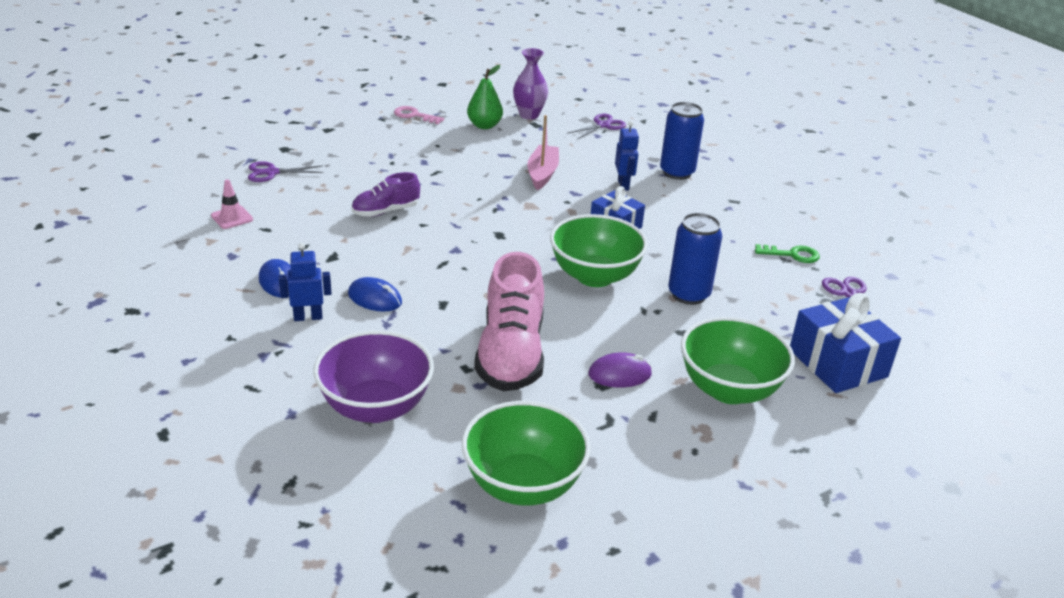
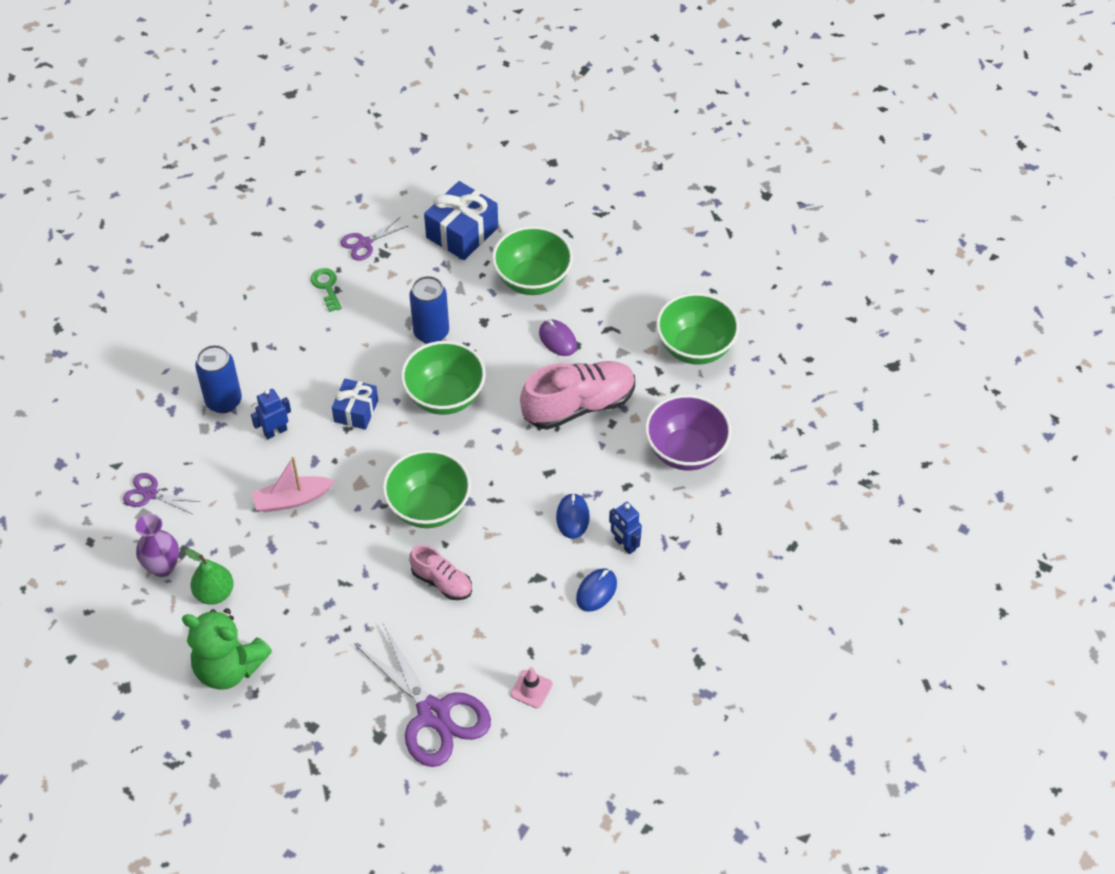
camera: 115 degrees left, 20 degrees up
(271, 173) = (434, 714): purple scissors -> purple scissors, size x2.04
(386, 211) = (442, 582): purple shoe -> pink shoe
(414, 115) = (229, 667): pink key -> green teddy bear
(470, 228) = (429, 507): none -> green bowl

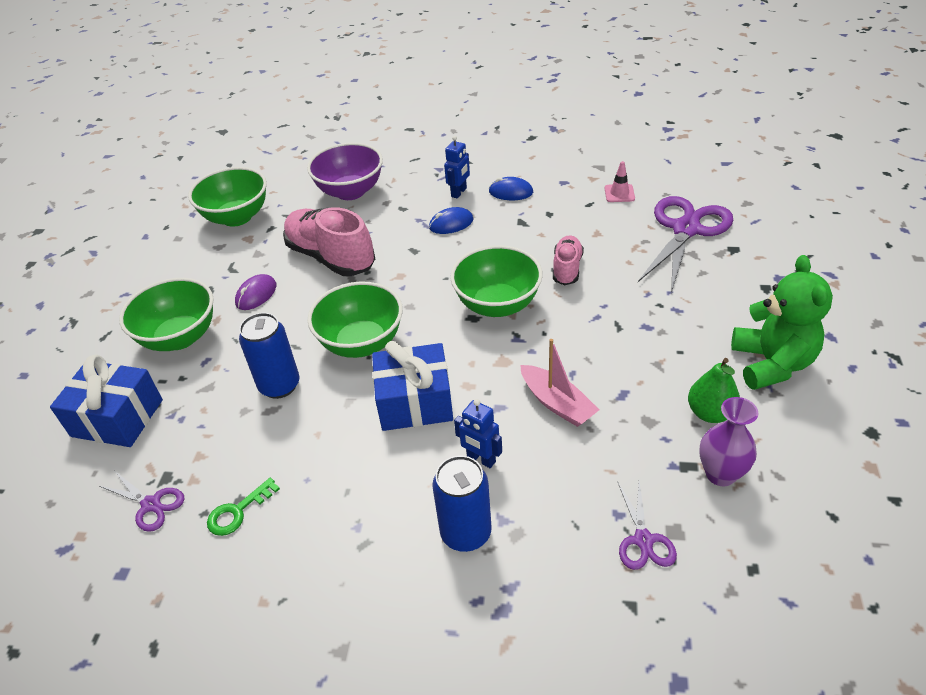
camera: 110 degrees left, 10 degrees down
(356, 411) = (415, 402): blue gift -> blue gift, size x1.57

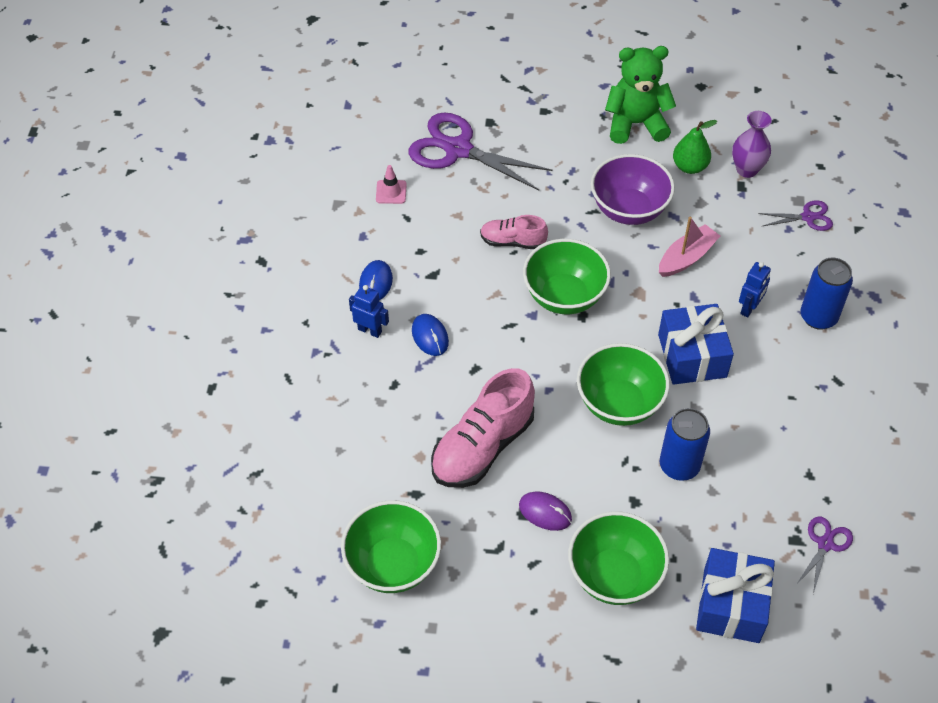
camera: 95 degrees left, 10 degrees up
(238, 512) = (822, 473): green key -> none
(350, 191) = (352, 442): purple bowl -> purple bowl (629, 209)

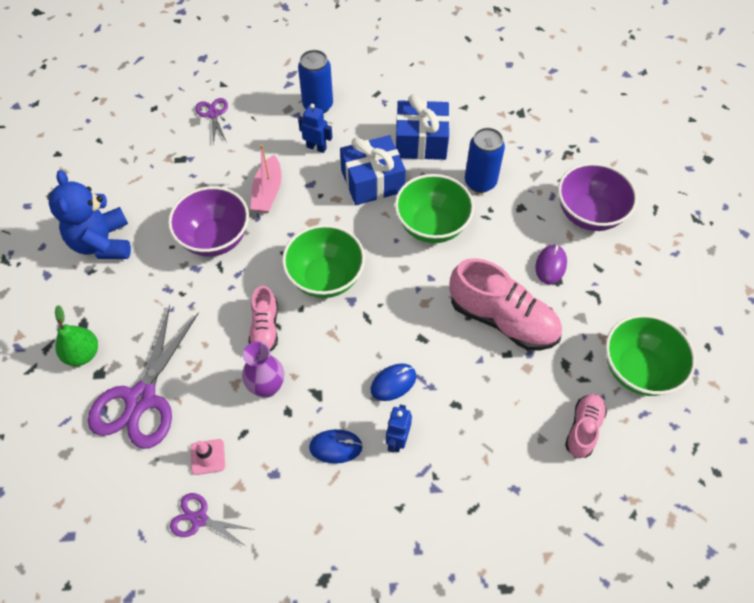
camera: 100 degrees left, 5 degrees up
(339, 490) = (583, 429): none -> pink shoe
(614, 576) = (589, 214): green bowl -> purple bowl
(636, 124) = (102, 243): green teddy bear -> blue teddy bear
(686, 257) = (268, 192): pink boat -> pink boat turned 120 degrees counterclockwise
(689, 167) = (158, 197): green pear -> green pear (83, 354)
(731, 605) = (585, 145): blue gift -> blue gift (421, 141)
(746, 169) = (160, 156): purple vase -> purple vase (267, 387)
(825, 543) = (518, 97): purple scissors -> purple scissors (199, 519)

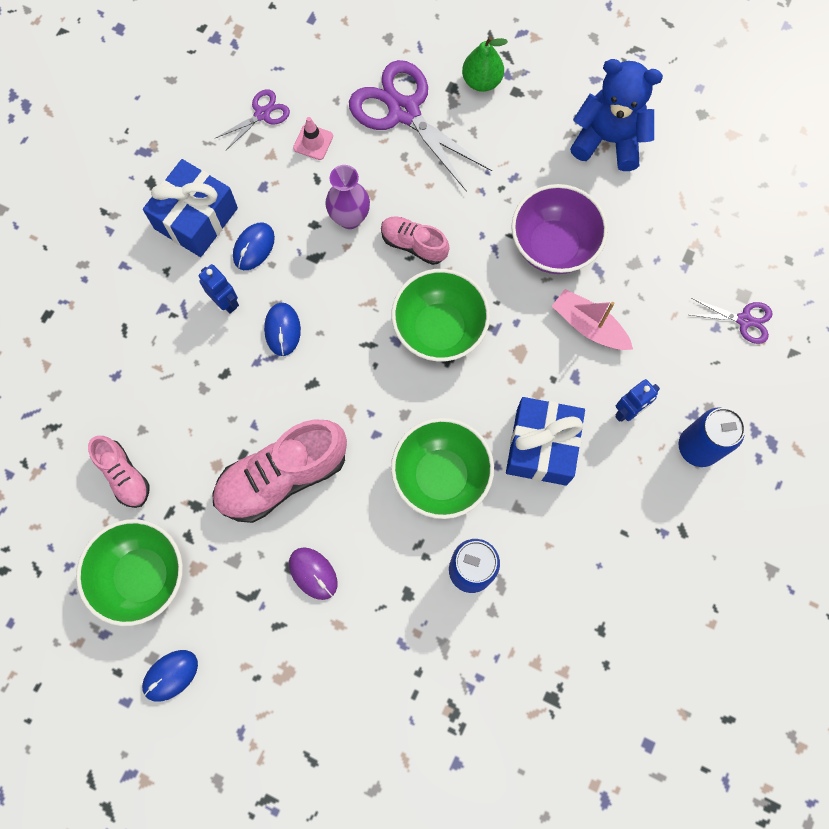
camera: 120 degrees right, 15 degrees up
(421, 141) = (572, 538): blue gift -> blue gift (196, 218)
(589, 214) = (351, 669): purple bowl -> none
(680, 312) = (170, 675): none -> blue mouse

